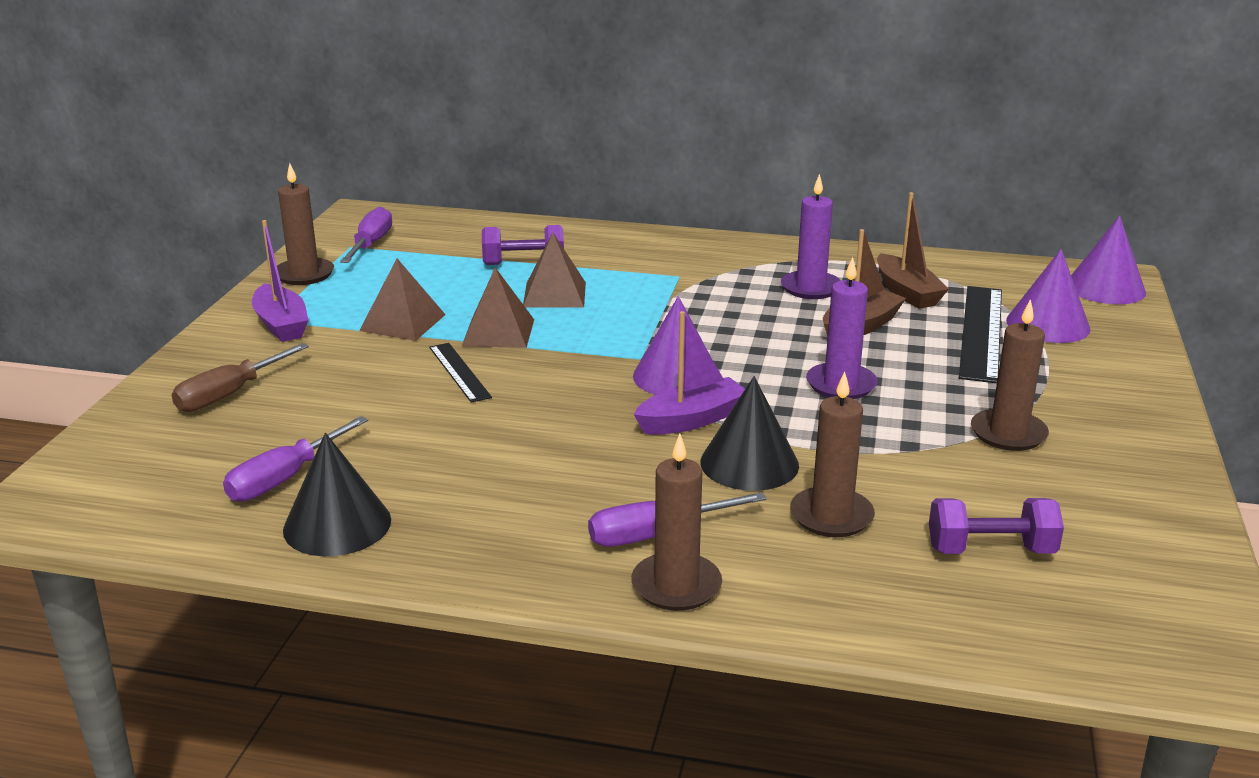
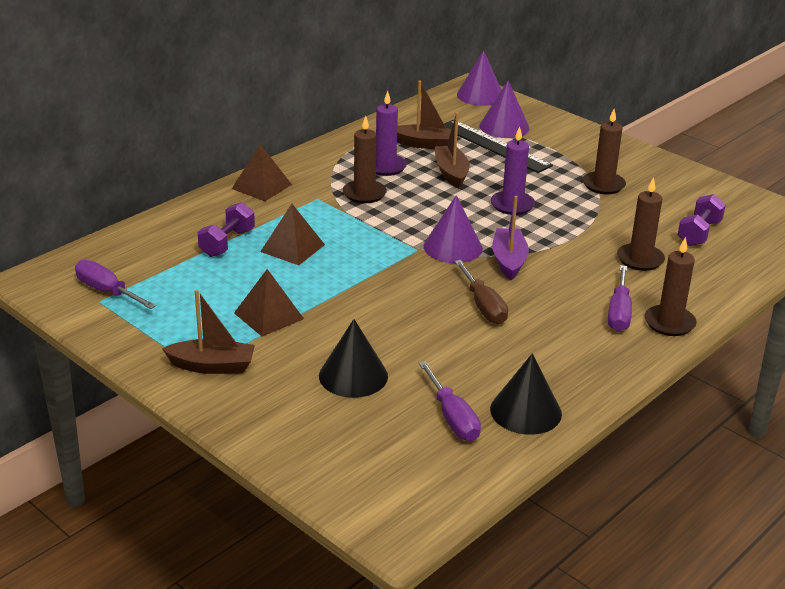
camera: 60 degrees left, 5 degrees up
(230, 394) = (307, 413): brown screwdriver -> brown screwdriver (483, 306)
(281, 324) = (212, 366): purple boat -> brown boat
(304, 274) = (128, 334): brown candle -> brown candle (364, 194)
(459, 372) = (369, 316): black ruler -> none
(498, 332) = (327, 285): brown pyramid -> brown pyramid (261, 186)
(749, 463) = (571, 261): black cone -> black cone (353, 376)

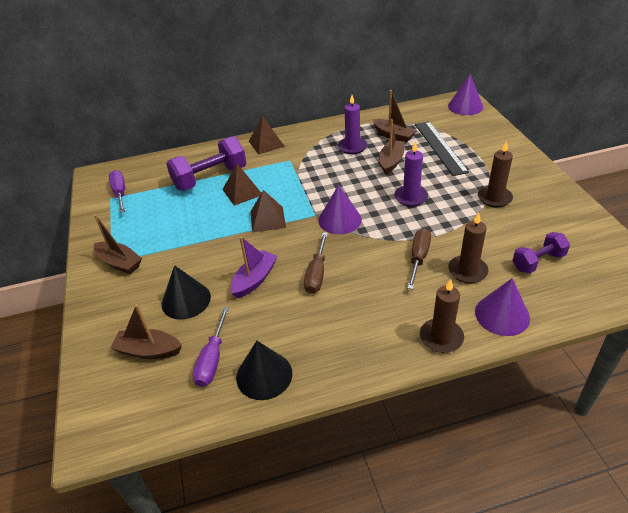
camera: 35 degrees right, 10 degrees up
(227, 243) = (210, 178): purple dumbbell -> purple dumbbell, size x1.69
(268, 316) = (183, 237): brown pyramid -> brown pyramid (267, 219)
(364, 194) = (321, 164): brown candle -> none
(365, 435) = (149, 350): none -> brown boat
(504, 126) = (461, 134): purple cone -> purple cone (502, 314)
(509, 261) = (367, 242): purple boat -> purple boat (255, 279)
(579, 261) = (418, 258): none -> brown screwdriver
(619, 312) = (409, 313): purple screwdriver -> none

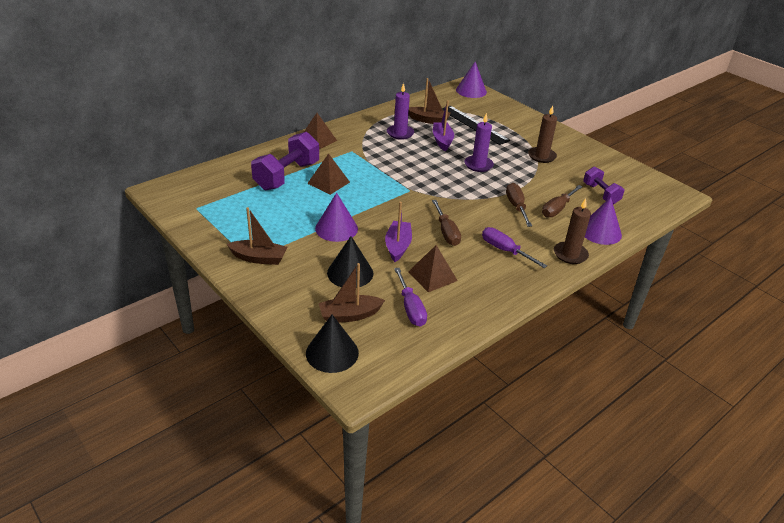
camera: 30 degrees left, 5 degrees down
(120, 193) = (203, 202): purple screwdriver -> purple screwdriver (505, 251)
(264, 375) = (461, 308): black cone -> black cone (332, 353)
(267, 219) = (370, 200): brown pyramid -> brown pyramid (432, 276)
(340, 220) = (433, 190): purple cone -> purple cone (336, 228)
(391, 162) = (442, 141): brown boat -> purple boat
(467, 271) = (557, 209): brown candle -> brown screwdriver
(538, 261) = (600, 194): purple dumbbell -> purple dumbbell turned 60 degrees counterclockwise

